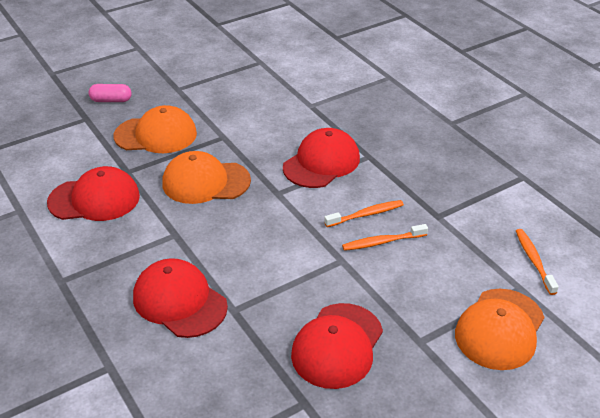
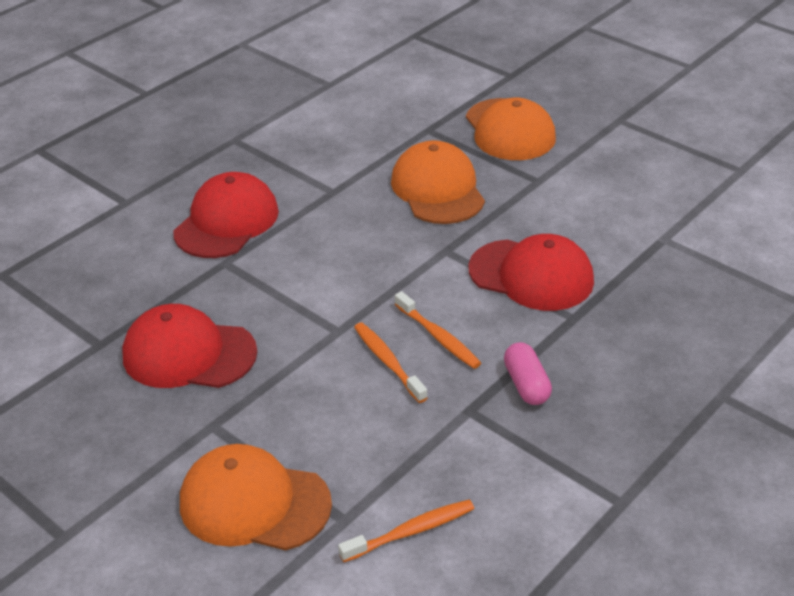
camera: 75 degrees right, 0 degrees up
(94, 199) = (368, 122): red cap -> none
(111, 100) = (558, 80): pink capsule -> pink capsule (526, 384)

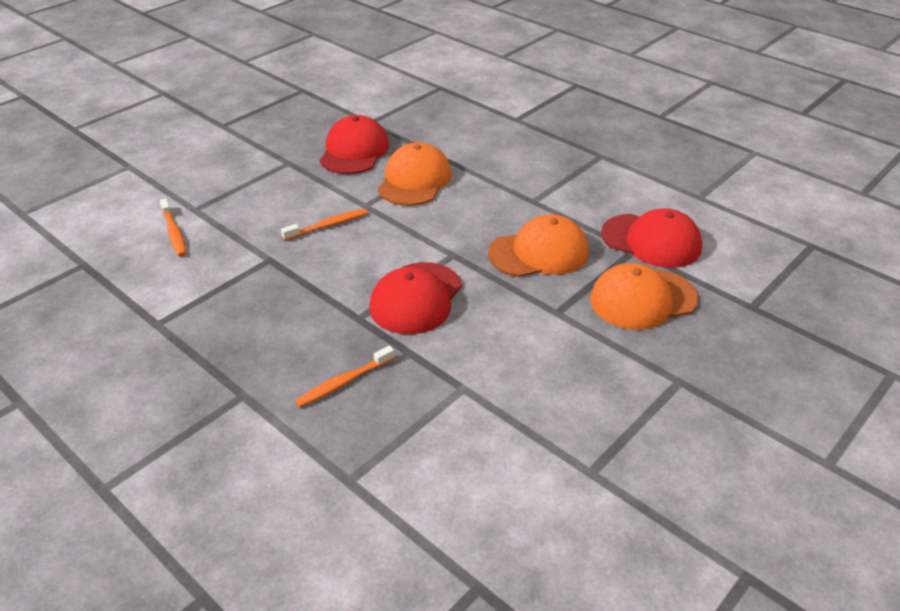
camera: 90 degrees right, 0 degrees up
(226, 222) = (493, 157): red cap -> red cap (651, 241)
(254, 503) = (220, 179): orange cap -> orange cap (414, 180)
(438, 337) = (349, 248): orange toothbrush -> orange toothbrush (344, 382)
(526, 384) = (287, 287): pink capsule -> none

